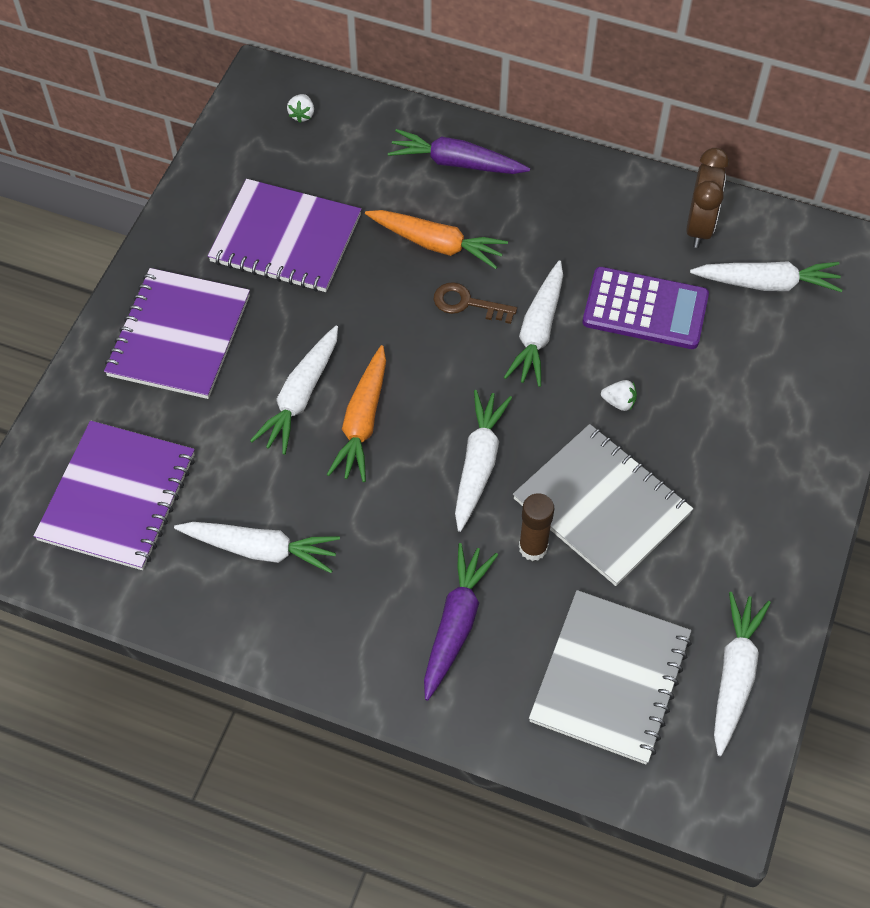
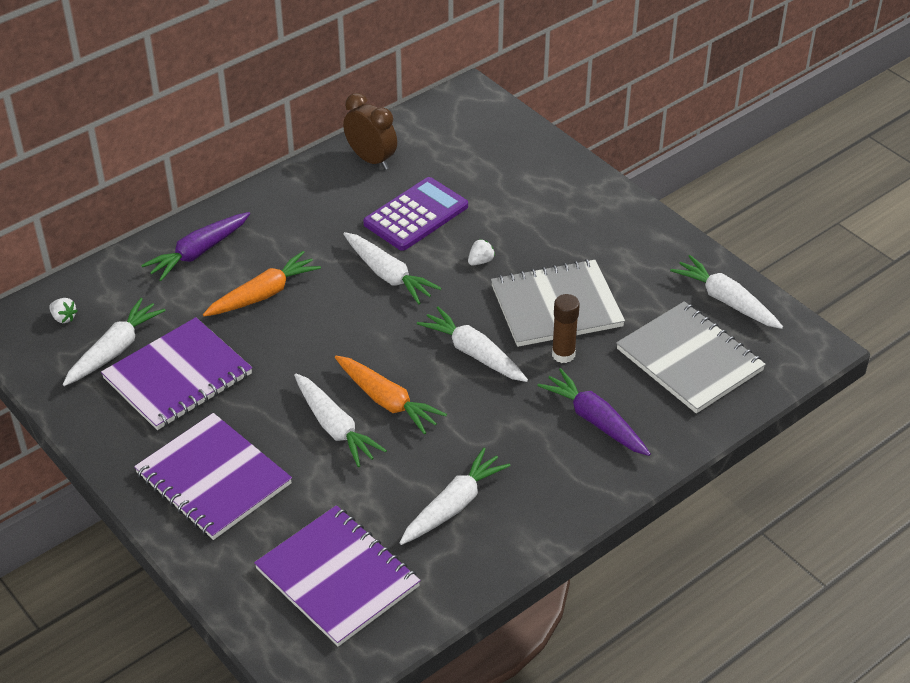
camera: 60 degrees left, 15 degrees down
(467, 303) = (331, 301): brown key -> none
(767, 283) = (445, 151): white carrot -> white carrot (115, 350)

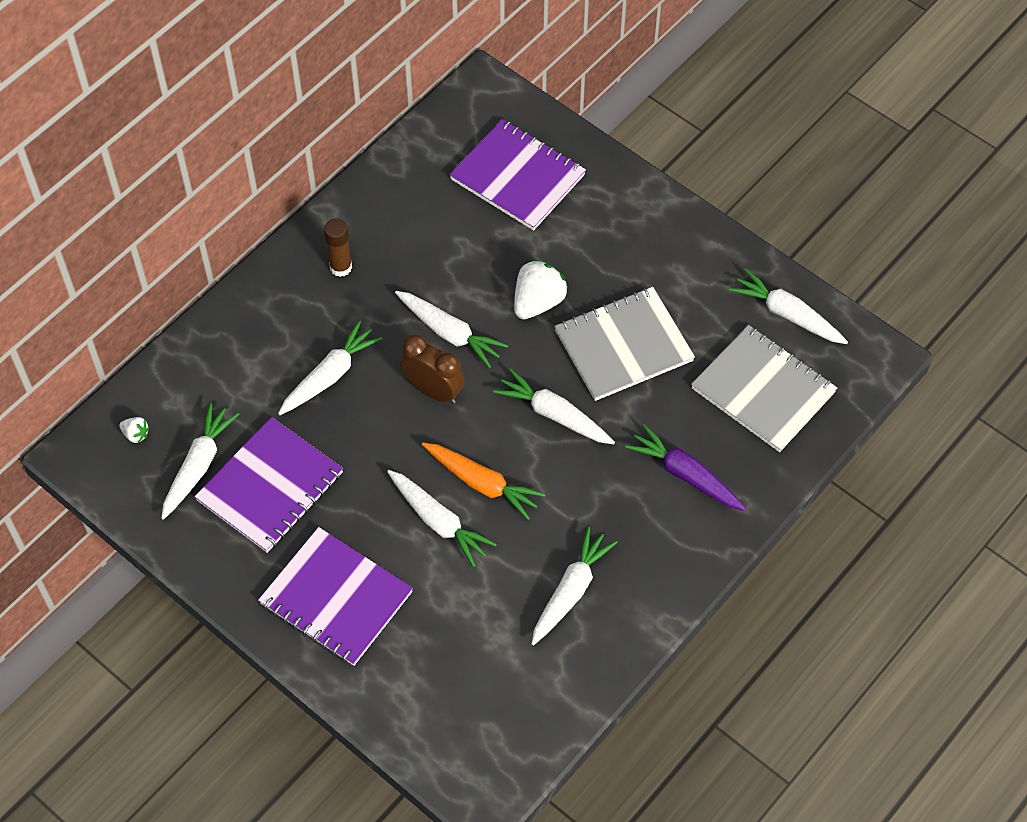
camera: 10 degrees left, 15 degrees up
(198, 252) = (250, 334): purple carrot -> none
(264, 294) = (330, 375): orange carrot -> white carrot
(337, 578) = (480, 686): purple notebook -> purple notebook (517, 177)
(371, 159) = (399, 188): brown clock -> brown clock (433, 390)
(416, 215) = (461, 254): purple calculator -> none
(480, 261) = (538, 302): white strawberry -> white strawberry, size x2.08
(563, 354) = (641, 403): brown glue stick -> brown glue stick (341, 267)

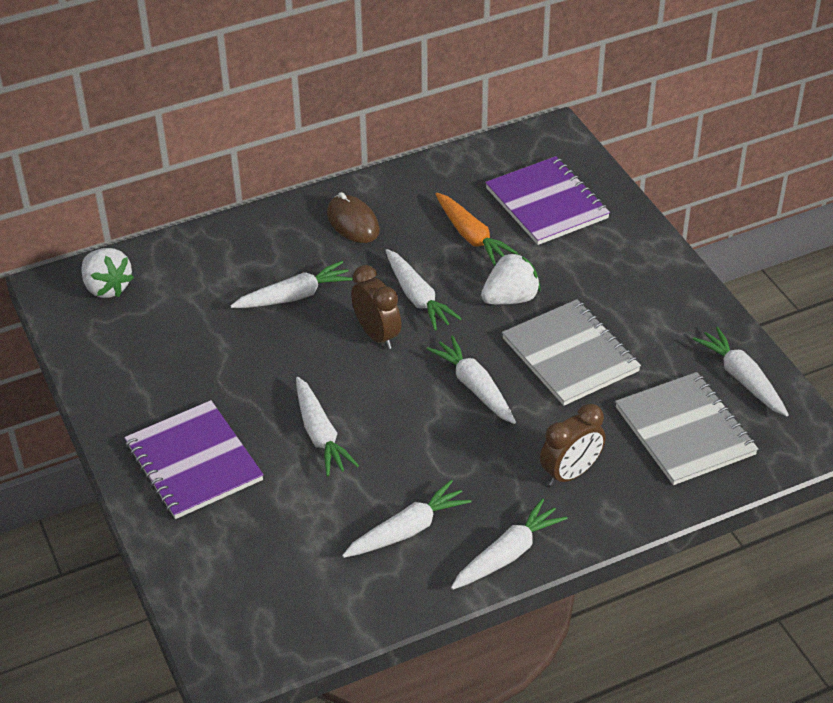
camera: 25 degrees right, 15 degrees down
(136, 434) = (107, 287): white strawberry -> white strawberry, size x2.08
(199, 465) = (143, 325): white carrot -> white carrot (508, 554)
(270, 487) = (192, 360): purple notebook -> none
(341, 267) = (353, 222): brown glue stick -> brown mouse
(482, 484) = (377, 419): orange carrot -> orange carrot (471, 236)
(623, 346) = (570, 355): grey notebook -> grey notebook turned 60 degrees clockwise
(685, 474) = (570, 473): purple carrot -> brown clock

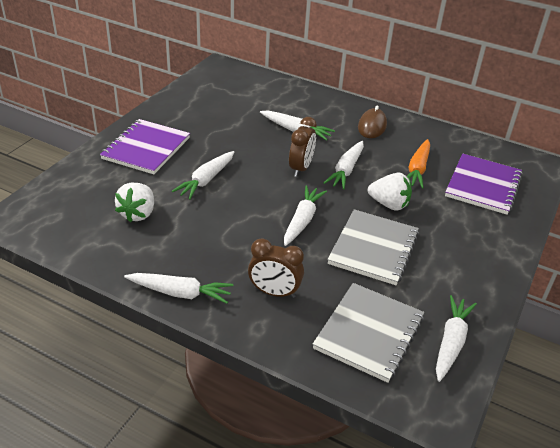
camera: 50 degrees right, 5 degrees down
(107, 287) = (236, 78): white strawberry -> white strawberry (138, 213)
(408, 530) = (164, 242): white carrot -> none

